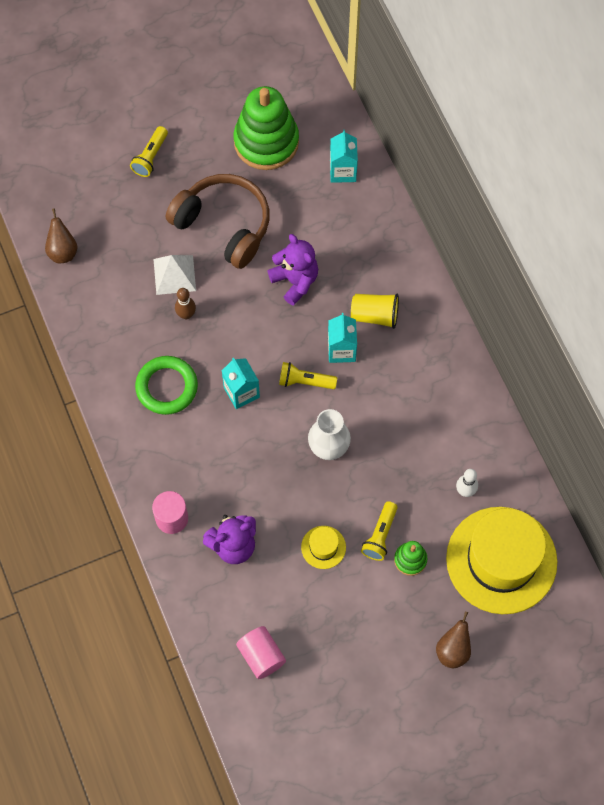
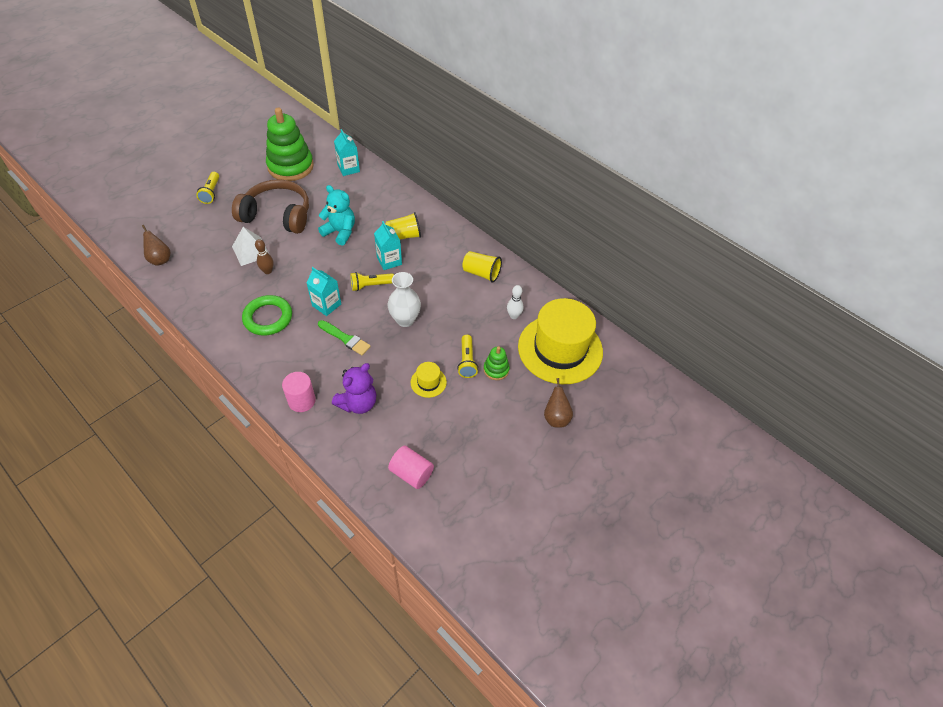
camera: 25 degrees left, 15 degrees down
(248, 450) = (345, 338): none -> green brush
(295, 281) = (340, 232): purple teddy bear -> turquoise teddy bear
(452, 411) = (481, 273): none -> yellow cup

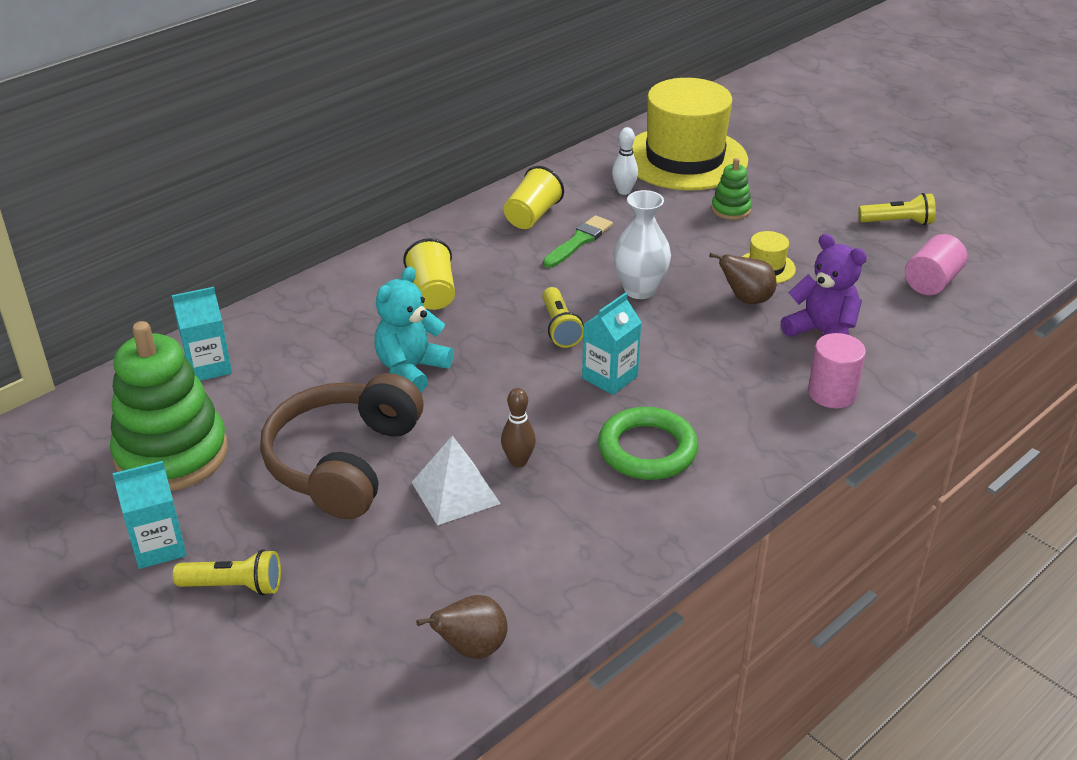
camera: 85 degrees left, 15 degrees down
(345, 338) = (688, 352): green brush -> green brush (579, 241)
(389, 261) = (497, 308): turquoise carton -> turquoise carton (159, 547)
(467, 361) = (719, 233): yellow flashlight -> yellow flashlight (898, 222)
(556, 418) = (804, 168): brown pear -> brown pear (746, 299)

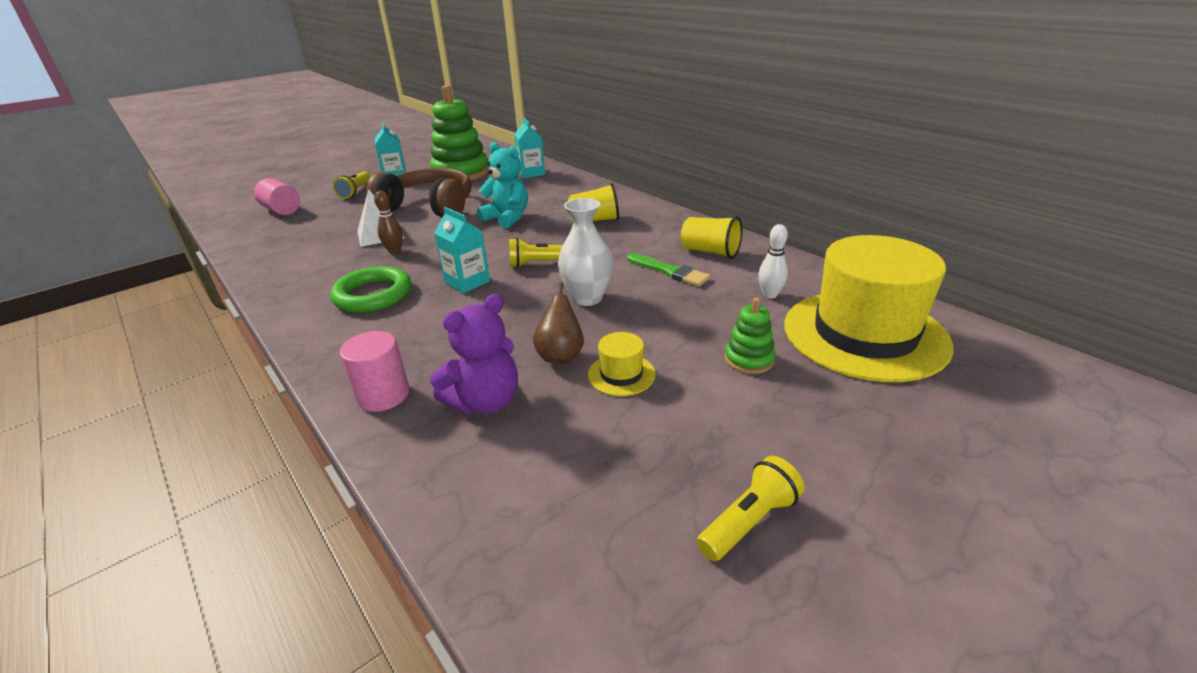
camera: 95 degrees right, 5 degrees down
(471, 648) = (256, 242): brown pear -> none
(898, 222) = (749, 521): yellow flashlight -> yellow flashlight turned 135 degrees counterclockwise
(932, 282) = (573, 529): pink cylinder -> pink cylinder (282, 210)

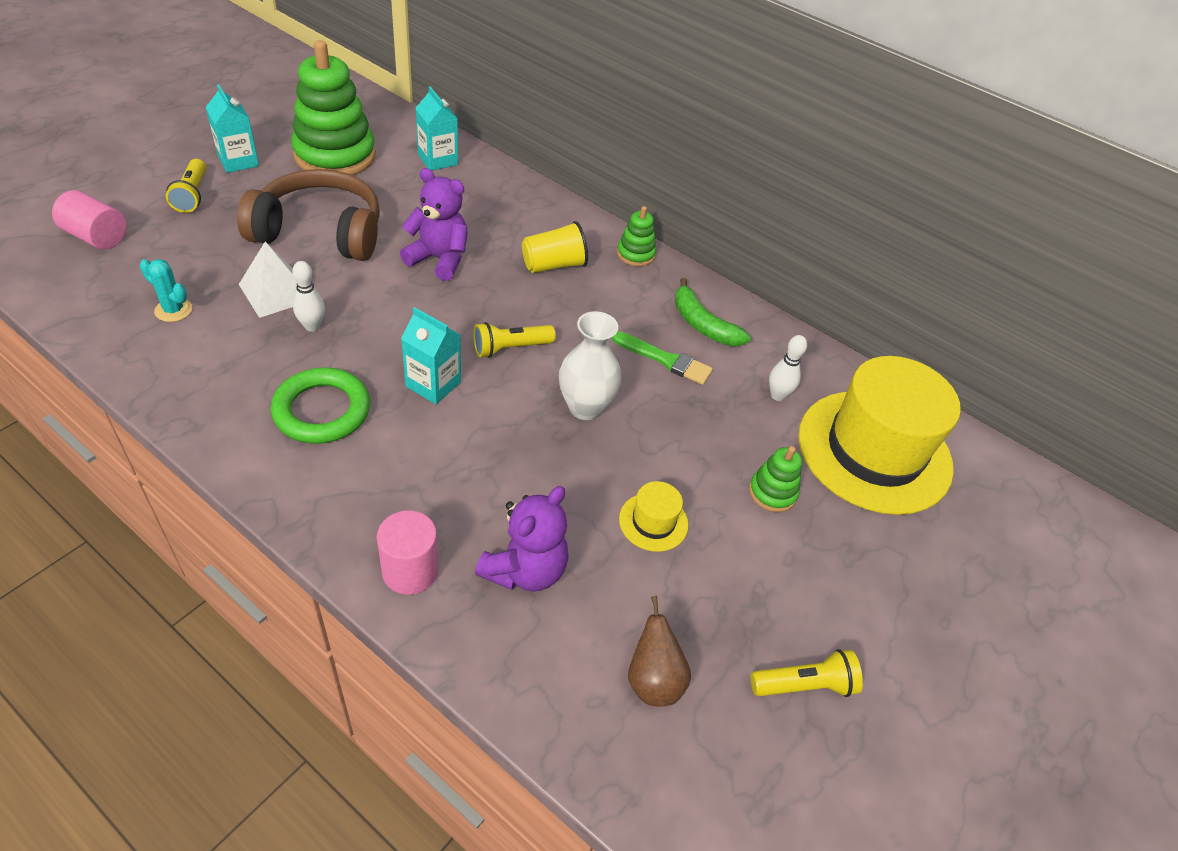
camera: 20 degrees left, 15 degrees up
(305, 243) = (173, 310): none -> turquoise cactus
(394, 251) = (312, 326): brown bowling pin -> white bowling pin
(507, 218) = (439, 259): turquoise teddy bear -> purple teddy bear
(560, 356) = (583, 499): brown pear -> brown pear (653, 680)
(664, 214) = (635, 254): none -> green stacking toy
(710, 252) = (702, 324): yellow cup -> green banana
(749, 521) = (804, 685): yellow flashlight -> yellow flashlight turned 45 degrees clockwise

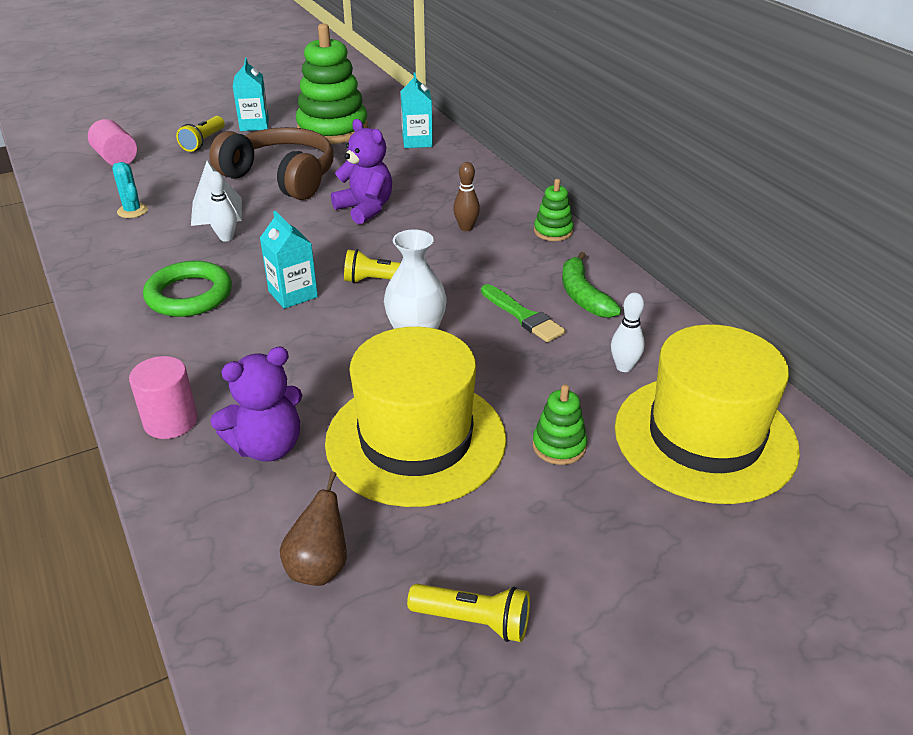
camera: 30 degrees right, 10 degrees down
(553, 265) = (466, 228): yellow cup -> brown bowling pin
(653, 522) = (415, 440): yellow hat -> yellow hat, size x2.46

